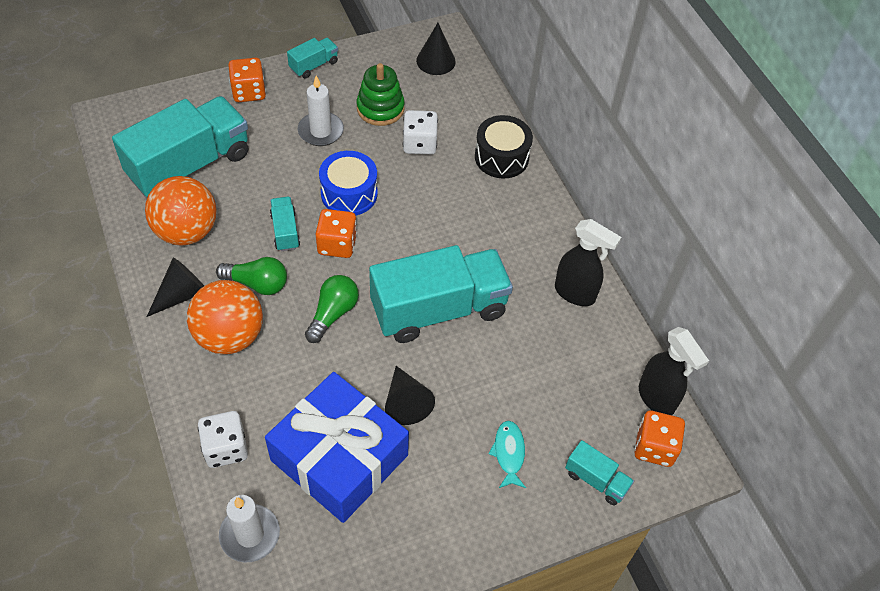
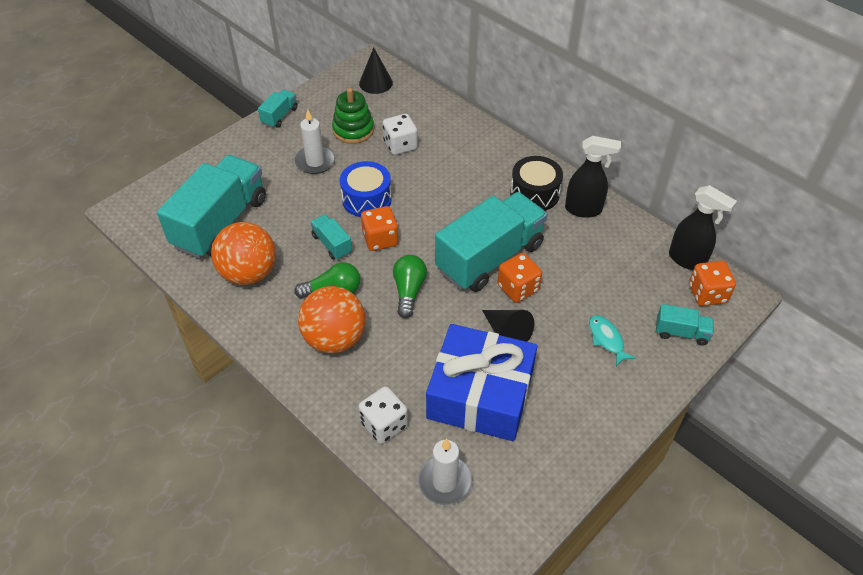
camera: 20 degrees left, 5 degrees down
(182, 294) = (274, 322): black cone -> none
(249, 92) = (237, 152): orange dice -> orange dice (518, 288)
(501, 157) = (469, 134): black drum -> black drum (534, 193)

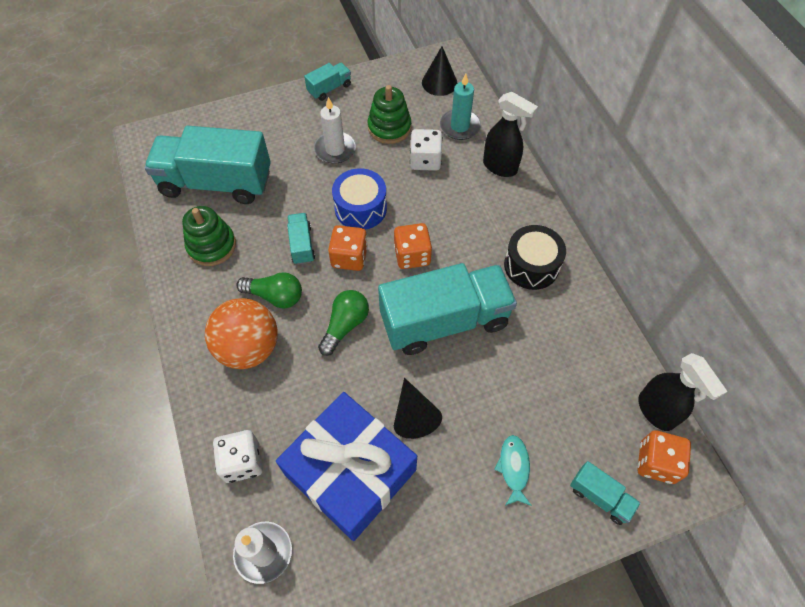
camera: 25 degrees right, 10 degrees up
(220, 223) = (216, 183): turquoise truck -> turquoise truck turned 135 degrees counterclockwise
(249, 273) = (212, 246): orange ball -> green stacking toy
(414, 111) = (460, 126): none -> turquoise candle
(518, 288) = (454, 368): orange dice -> orange dice (412, 255)
(584, 209) = (573, 304): black spray bottle -> black spray bottle (500, 167)

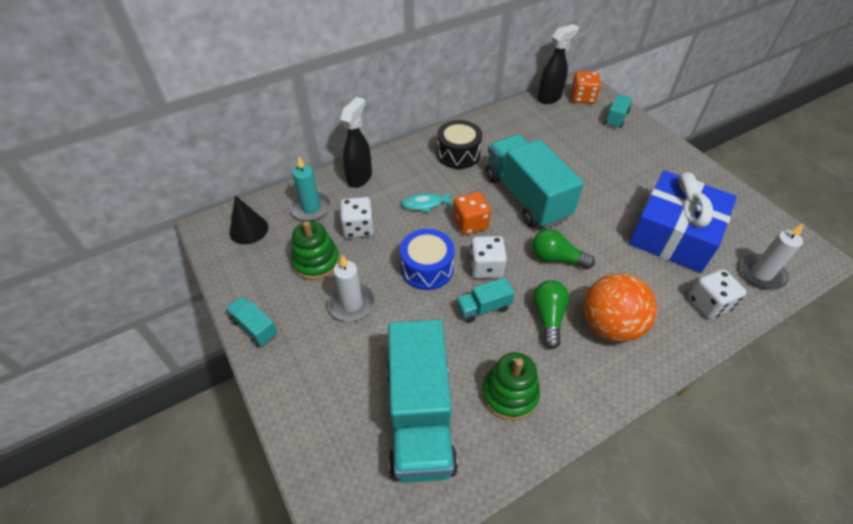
camera: 100 degrees left, 10 degrees down
(349, 257) = (486, 267): orange dice -> white dice
(414, 415) = (611, 205): black cone -> none
(514, 468) = (620, 153): turquoise fish -> turquoise fish (425, 204)

